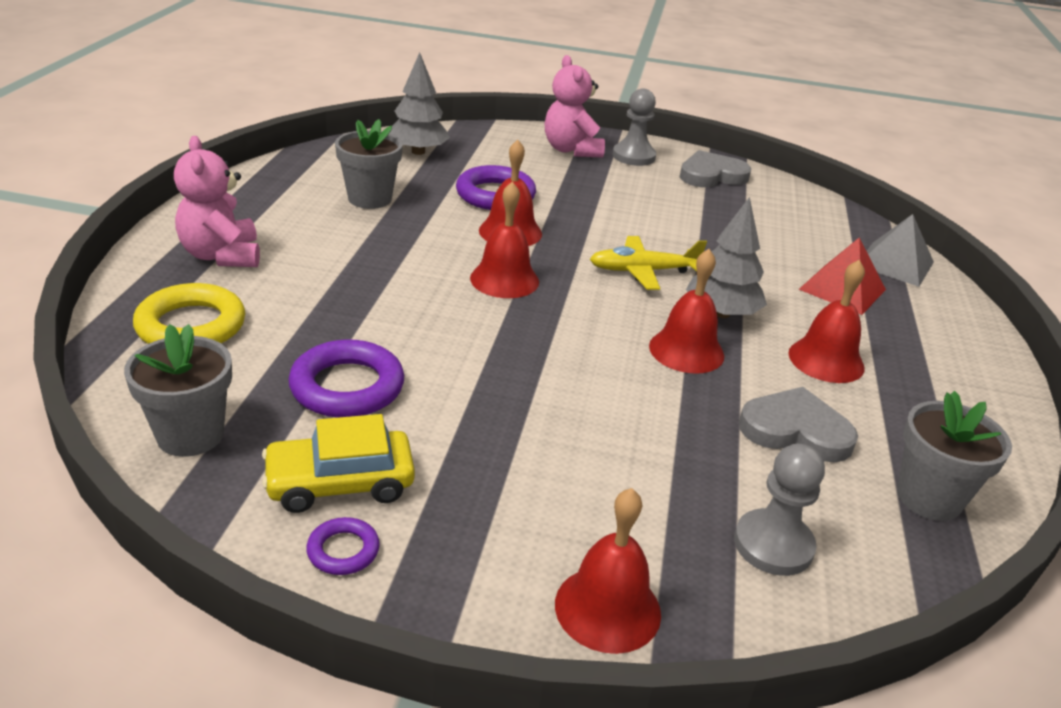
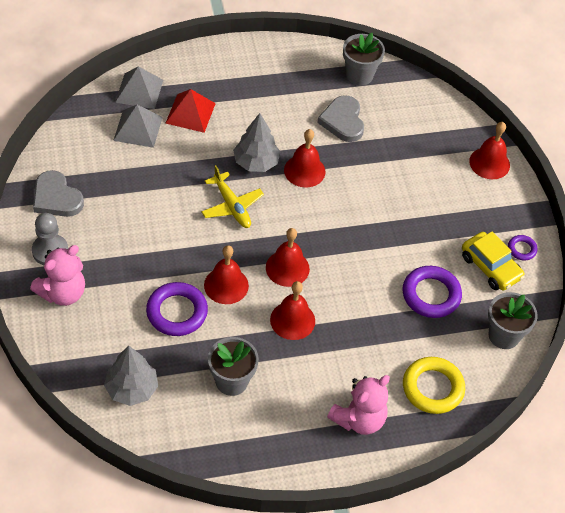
camera: 115 degrees left, 20 degrees up
(773, 545) = (423, 121): grey pawn -> none
(817, 245) = (138, 128): none -> grey pyramid
(826, 360) = (274, 115): red bell -> red bell (292, 320)

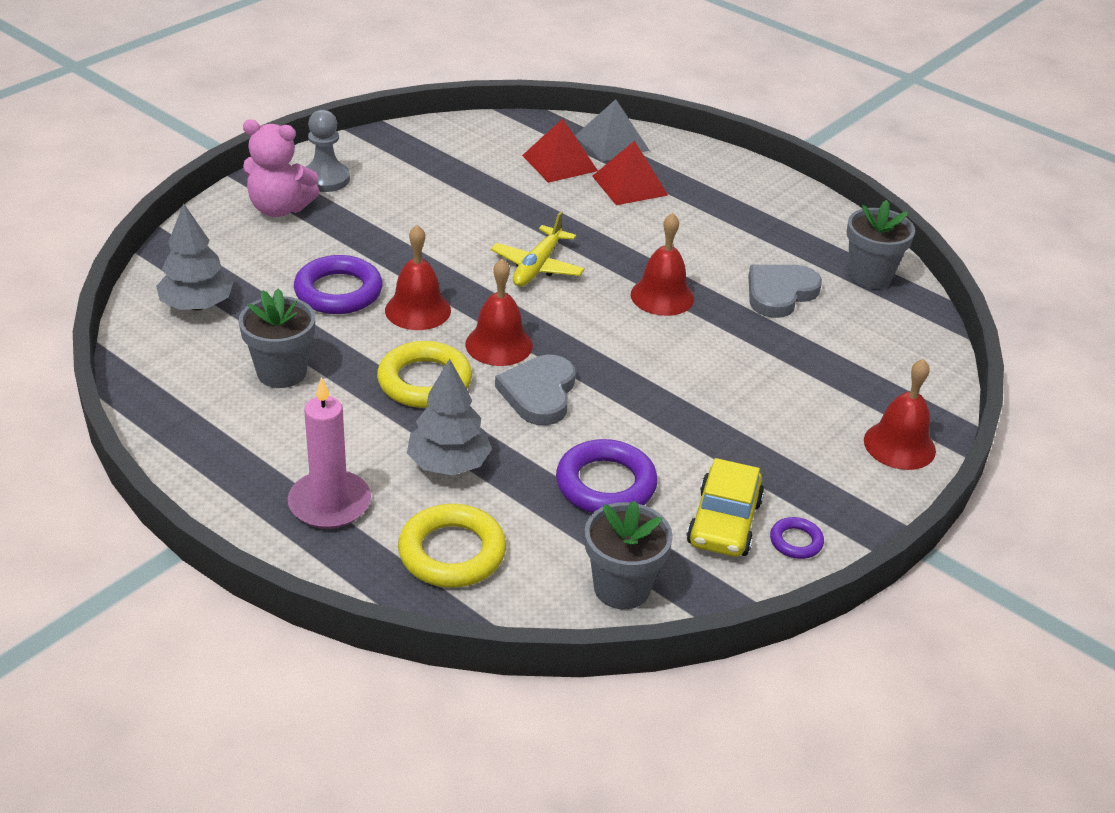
camera: 55 degrees right, 15 degrees down
(56, 198) = (400, 154): grey heart -> grey heart (539, 393)
(138, 128) = (559, 163): grey pyramid -> red pyramid
(256, 162) = (624, 257): grey tree -> grey tree (448, 464)
(292, 320) = (424, 381): red bell -> yellow ring
(359, 419) = (329, 503): pink teddy bear -> pink candle

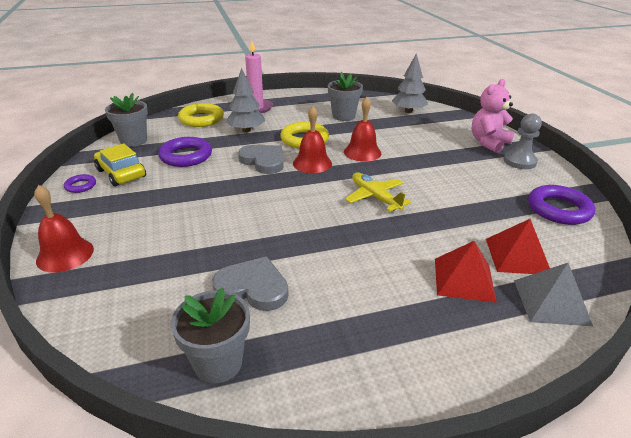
camera: 125 degrees right, 5 degrees down
(338, 292) = (395, 139): purple ring -> purple ring (558, 209)
(662, 296) = (302, 230): red bell -> none
(780, 293) = (253, 287): grey heart -> grey heart turned 60 degrees counterclockwise

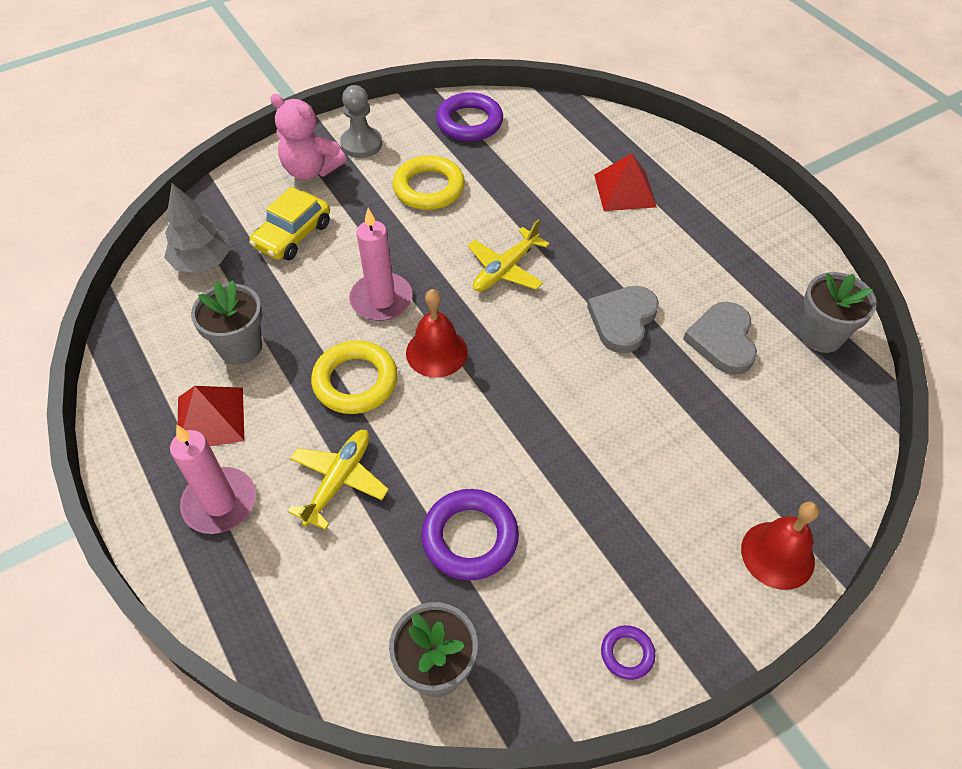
camera: 105 degrees left, 20 degrees up
(121, 173) = (565, 612): yellow car -> yellow car (293, 235)
(201, 119) = (300, 586): yellow ring -> yellow ring (429, 188)
(246, 130) = (338, 481): grey tree -> yellow plane
(263, 161) = (450, 416): grey heart -> grey heart (622, 320)
(362, 152) = (381, 300): red bell -> pink candle
(517, 256) = (570, 155): red pyramid -> red pyramid (210, 418)
(551, 302) = (626, 140): grey pyramid -> none

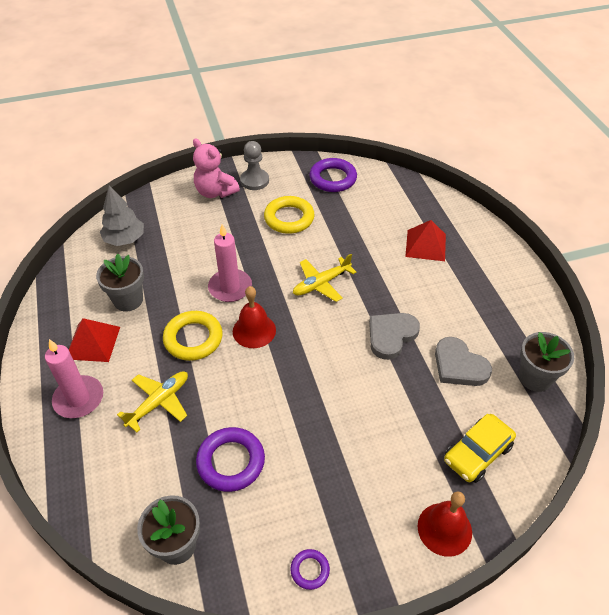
camera: 15 degrees right, 5 degrees down
(293, 235) = (188, 233): yellow car -> yellow car (477, 453)
(722, 340) = (459, 365): grey heart -> grey heart turned 60 degrees counterclockwise

